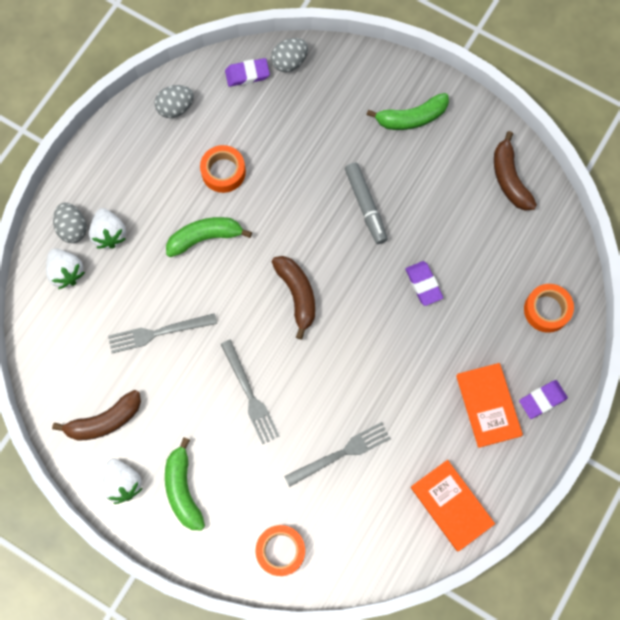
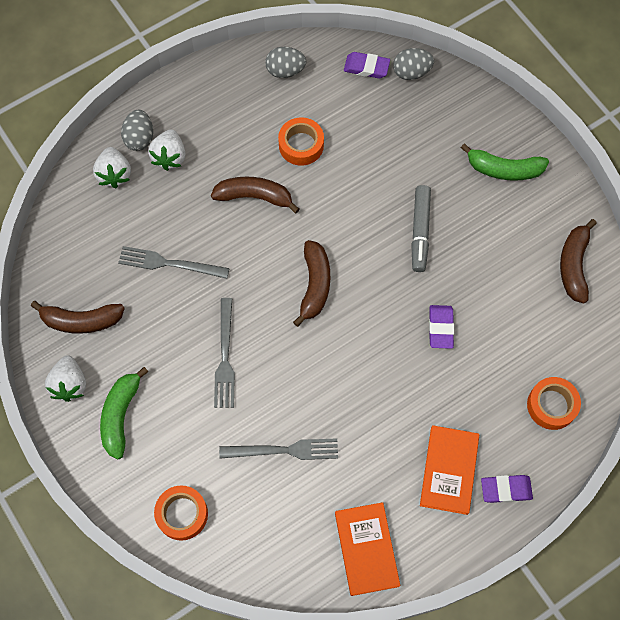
camera: 25 degrees right, 5 degrees down
(205, 237) = (254, 197): green banana -> brown banana

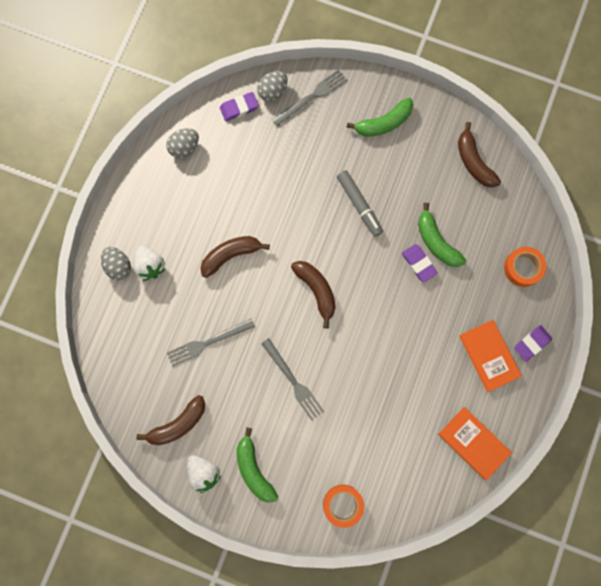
camera: 35 degrees left, 10 degrees up
(114, 174) = (121, 305): white strawberry -> none
(283, 450) = (377, 417): grey fork -> grey fork (311, 97)
(301, 145) = (235, 196): orange tape -> none
(475, 318) = (436, 242): none -> green banana

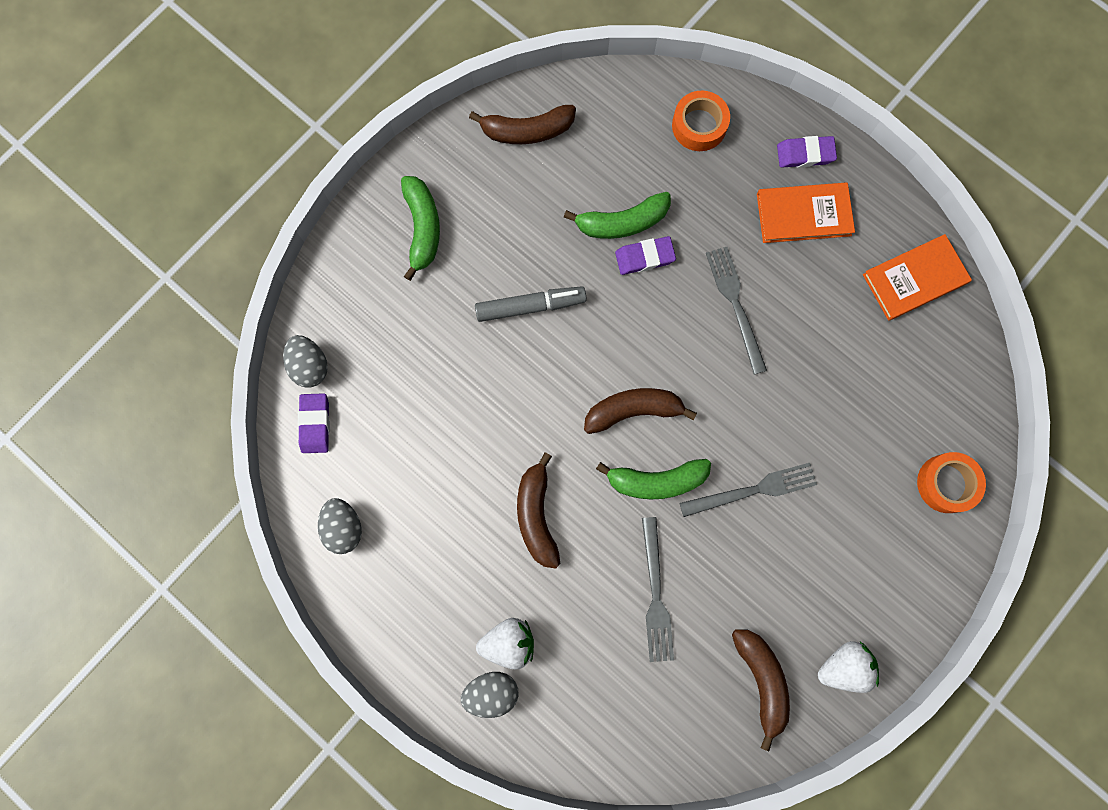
camera: 70 degrees left, 0 degrees up
(254, 469) = (860, 591): green banana -> green banana (656, 481)
(311, 97) = (342, 313): grey fork -> grey fork (736, 305)
(532, 343) = (805, 154): purple eraser -> purple eraser turned 75 degrees counterclockwise

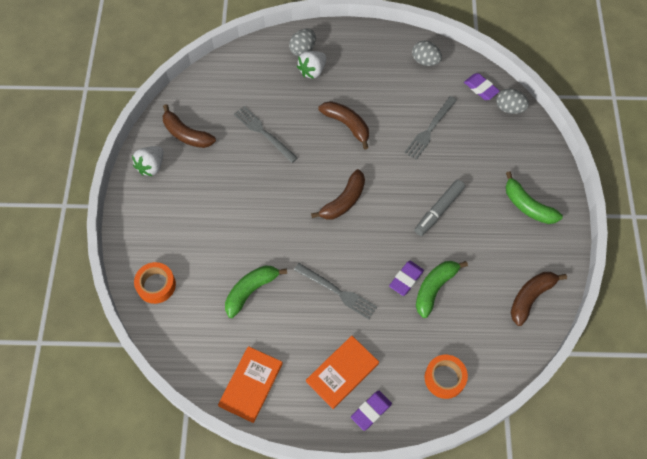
camera: 140 degrees right, 15 degrees down
(656, 481) = (305, 178): green banana -> green banana (251, 290)
(752, 490) = (254, 209): grey fork -> grey fork (430, 129)

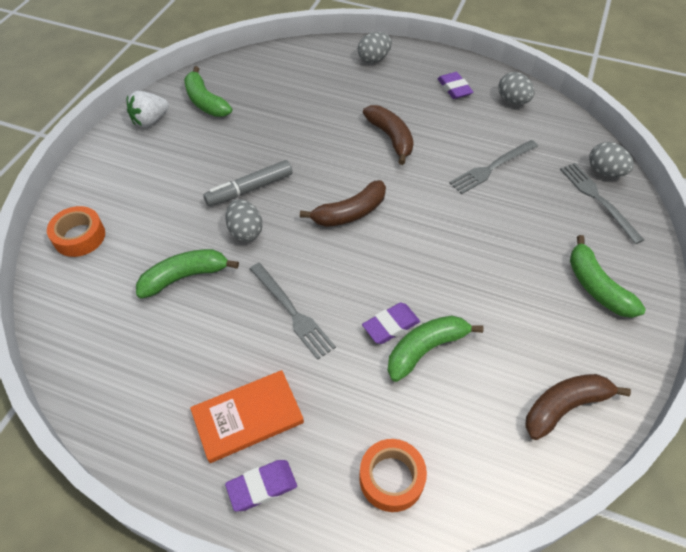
camera: 20 degrees right, 10 degrees down
(186, 134) = (205, 102): brown banana -> green banana
(251, 385) = (119, 390): orange book -> none
(264, 133) = (291, 122): grey fork -> grey fork (598, 199)
(276, 240) = (245, 231): none -> grey egg
(312, 71) = (375, 79): white strawberry -> none
(438, 210) = (469, 257): grey marker -> grey marker (249, 189)
(481, 88) = (573, 143): purple eraser -> purple eraser (454, 88)

